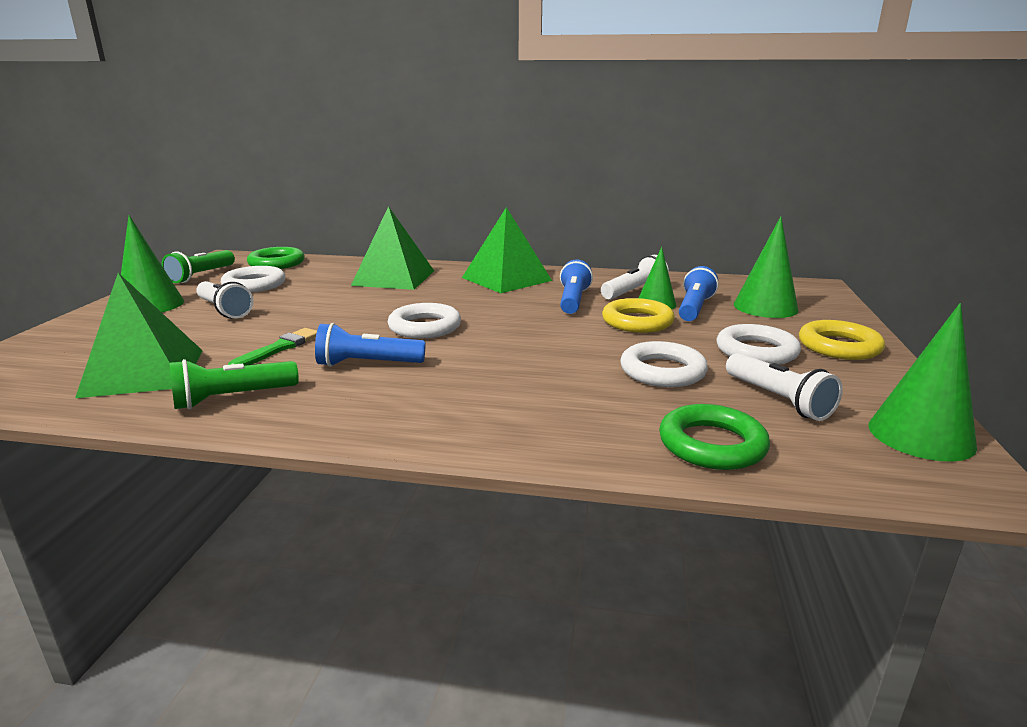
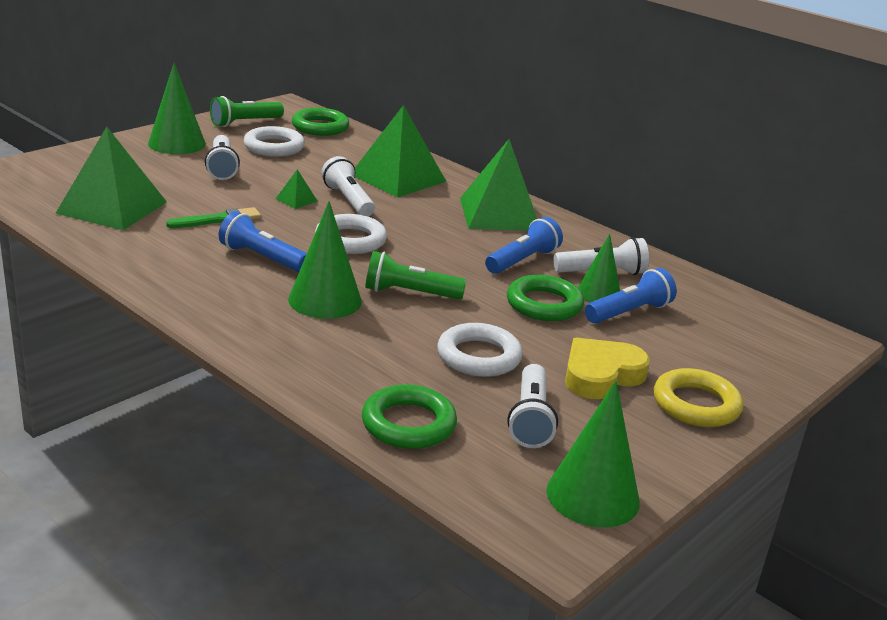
camera: 30 degrees right, 5 degrees up
(233, 398) = (143, 251): green flashlight -> green flashlight (410, 293)
(332, 314) = (296, 200): none -> green pyramid
(378, 302) = (348, 200): none -> white flashlight
(637, 322) = (544, 304): yellow ring -> green ring
(756, 351) = (601, 375): white ring -> yellow heart
(765, 307) = (709, 339): green cone -> green cone (325, 300)

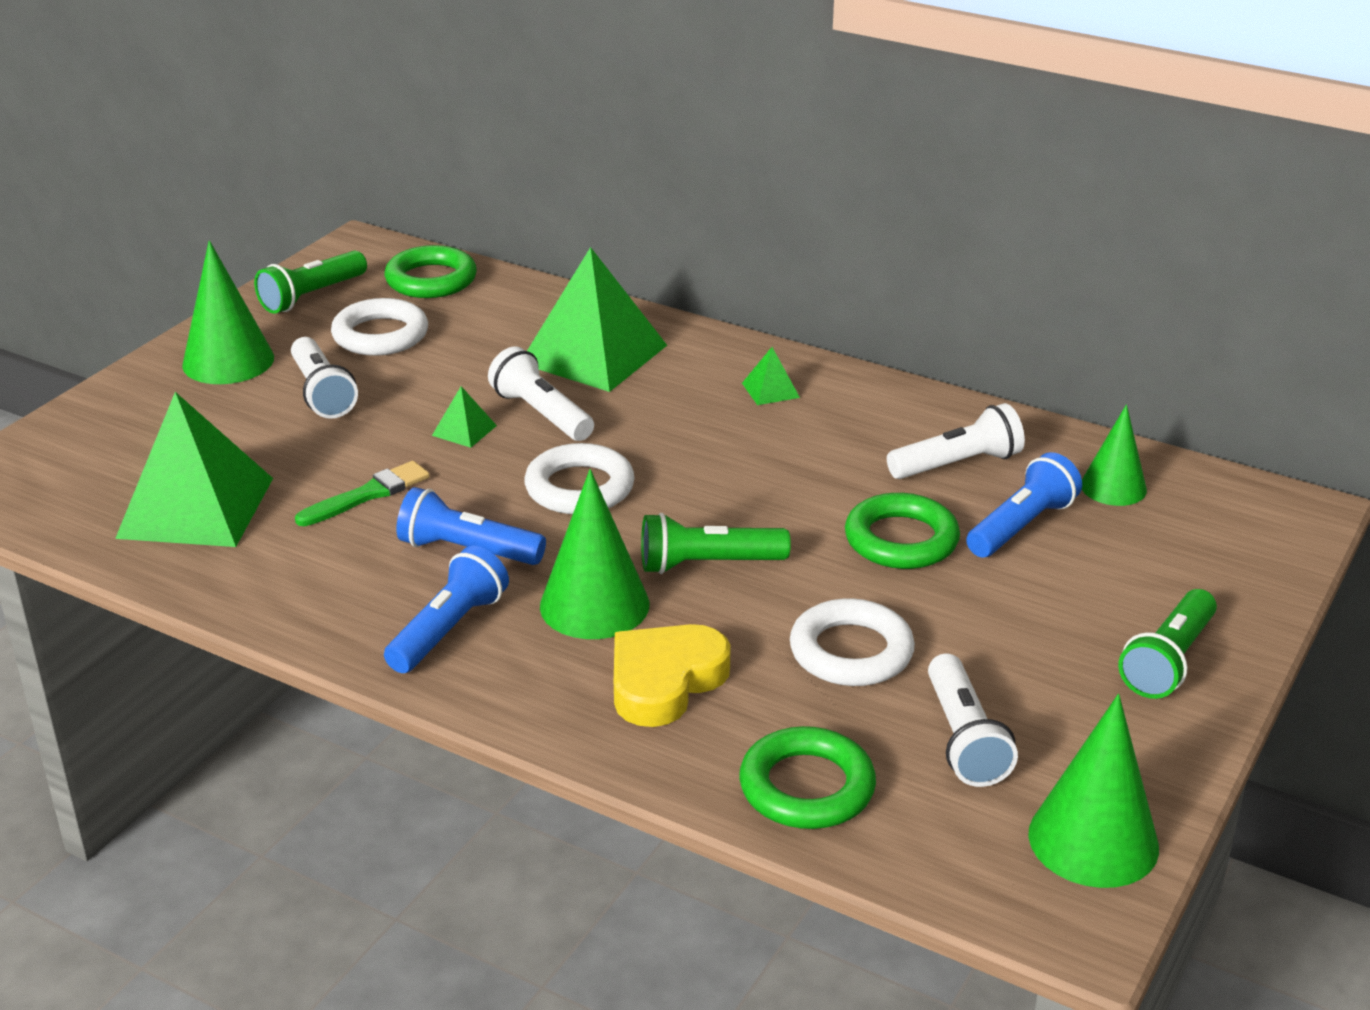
camera: 10 degrees left, 5 degrees up
(499, 214) = (770, 390): green pyramid -> green pyramid, size x0.41
(522, 261) = (839, 469): blue flashlight -> blue flashlight (449, 630)
(598, 293) = (967, 503): green cone -> green cone (1113, 487)
(601, 375) = (1026, 643): yellow heart -> yellow heart (665, 681)
(696, 404) = (1168, 661): yellow ring -> green flashlight

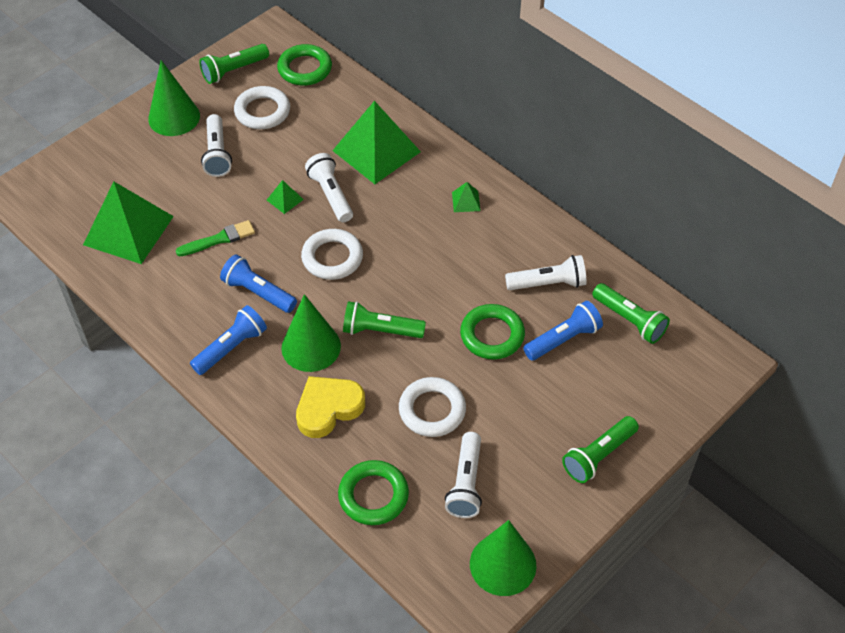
camera: 15 degrees right, 20 degrees up
(1113, 487) = (629, 320): green cone -> green flashlight

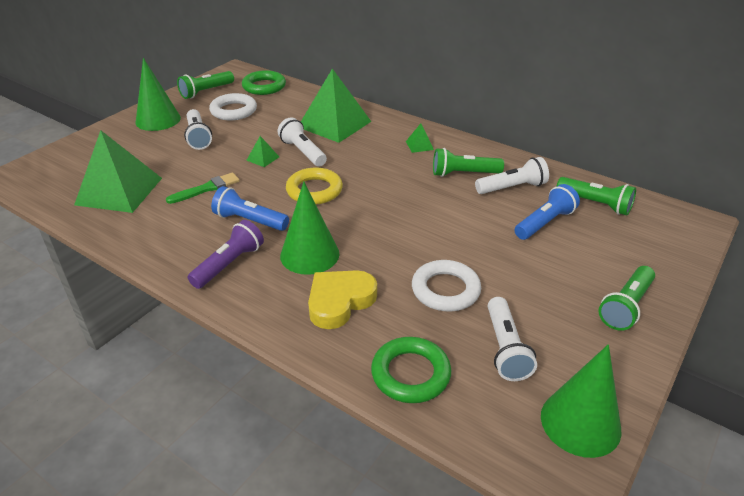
camera: 10 degrees left, 15 degrees down
(231, 348) = (229, 264): blue flashlight -> purple flashlight
(332, 258) = (314, 190): white ring -> yellow ring
(380, 330) = (374, 235): green flashlight -> green flashlight (463, 174)
(492, 335) = (479, 227): green ring -> none

